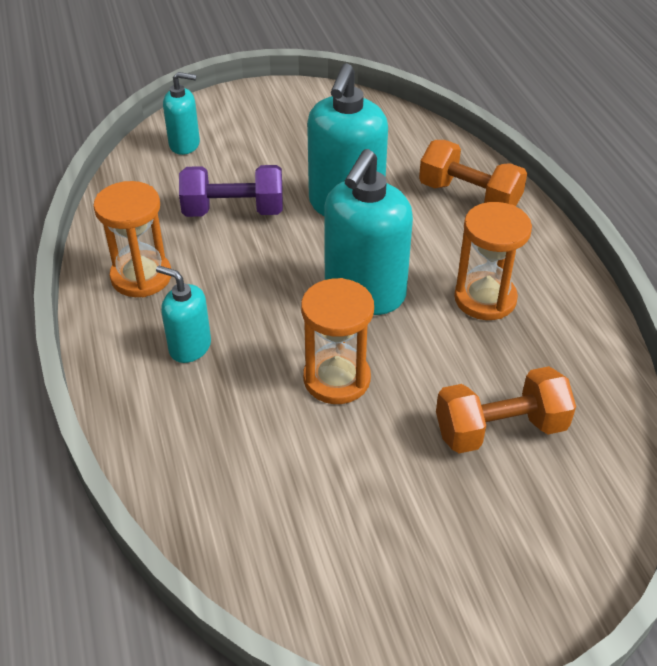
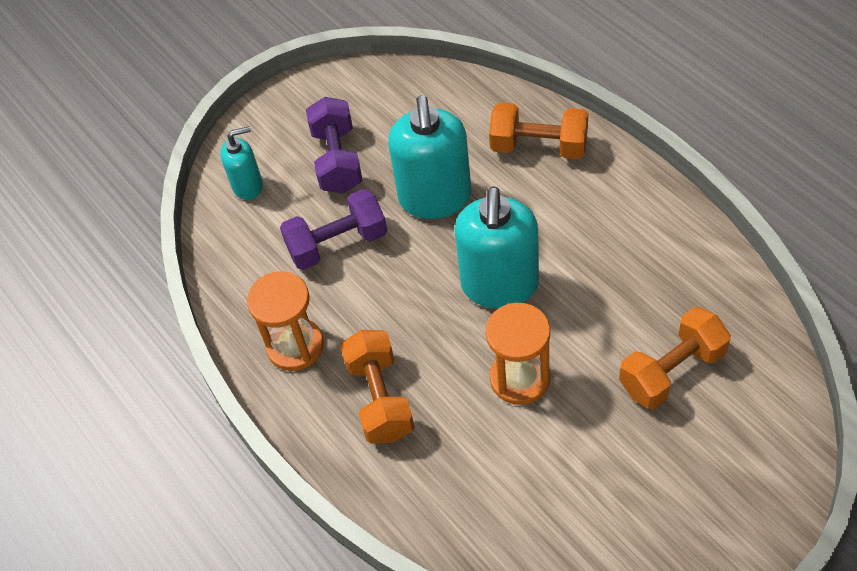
camera: 15 degrees left, 10 degrees up
(189, 347) = (380, 399): turquoise soap dispenser -> orange dumbbell
(275, 150) = (337, 160): none -> purple dumbbell
(485, 299) = (602, 250): orange hourglass -> none

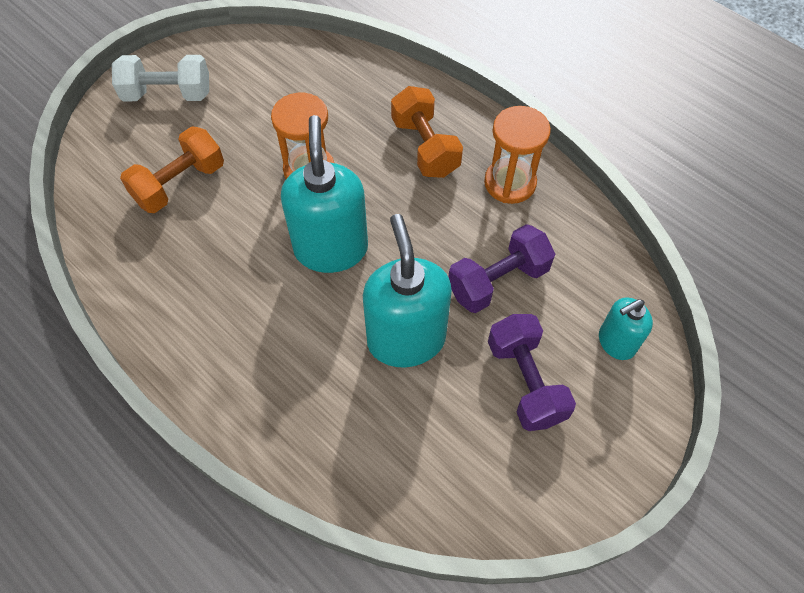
camera: 165 degrees right, 5 degrees up
(539, 146) = (295, 413): orange dumbbell -> none
(708, 506) = (168, 94): none -> white dumbbell

